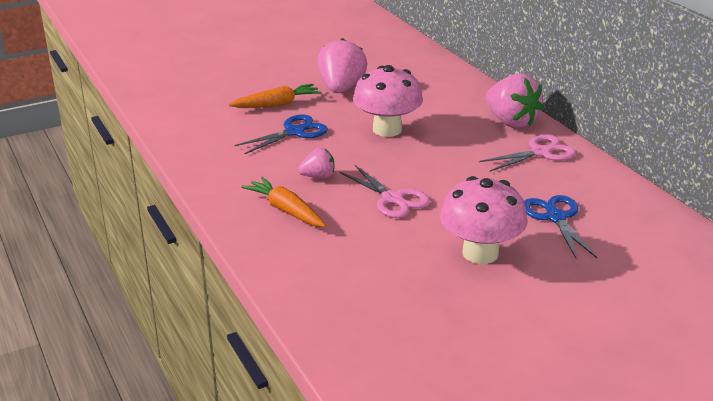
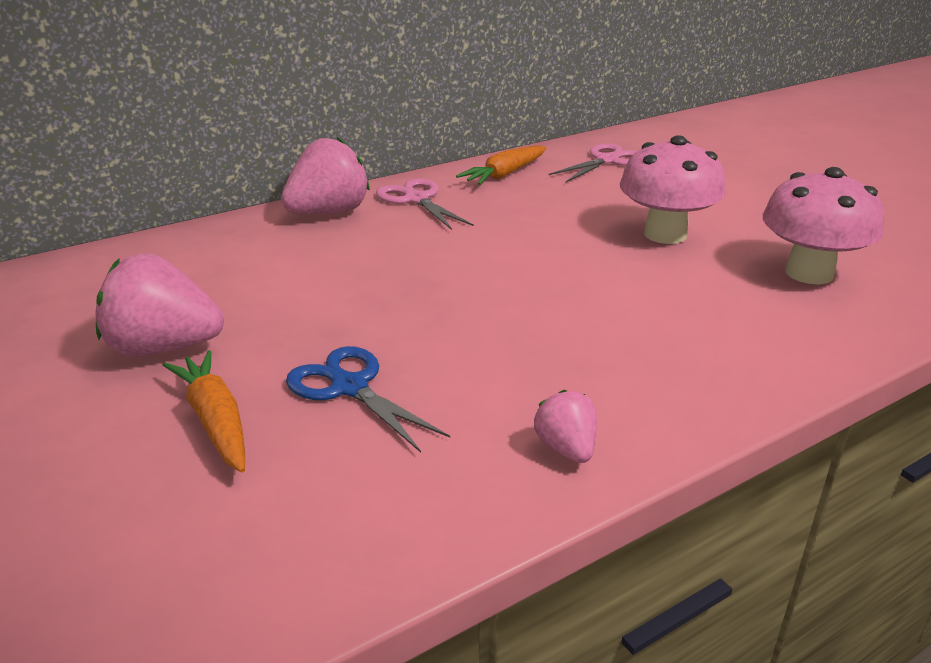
camera: 95 degrees left, 0 degrees up
(286, 210) = (634, 372): orange carrot -> orange carrot (504, 175)
(318, 176) = (515, 350): pink strawberry -> pink strawberry (566, 448)
(387, 129) = (345, 297): pink mushroom -> pink mushroom (809, 273)
(392, 199) = (563, 287): pink scissors -> pink scissors (607, 160)
(555, 217) = (569, 197): blue scissors -> none

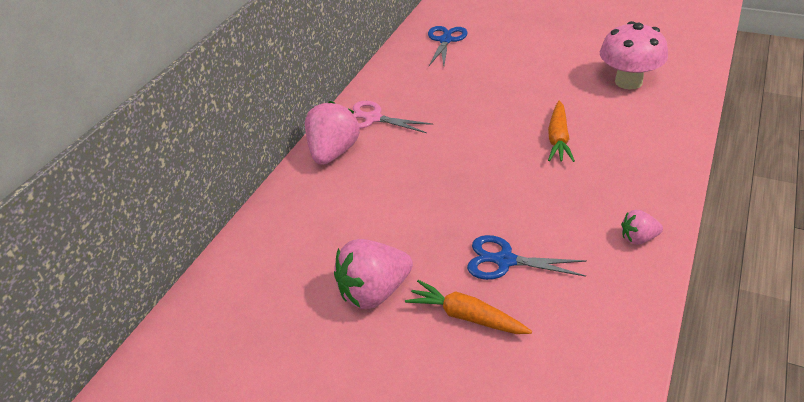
camera: 30 degrees left, 10 degrees up
(504, 175) = (400, 76): orange carrot -> orange carrot (558, 139)
(566, 448) = (638, 238): pink strawberry -> pink strawberry turned 45 degrees counterclockwise
(607, 160) = (445, 40): pink scissors -> blue scissors
(665, 234) = (537, 85): pink mushroom -> none

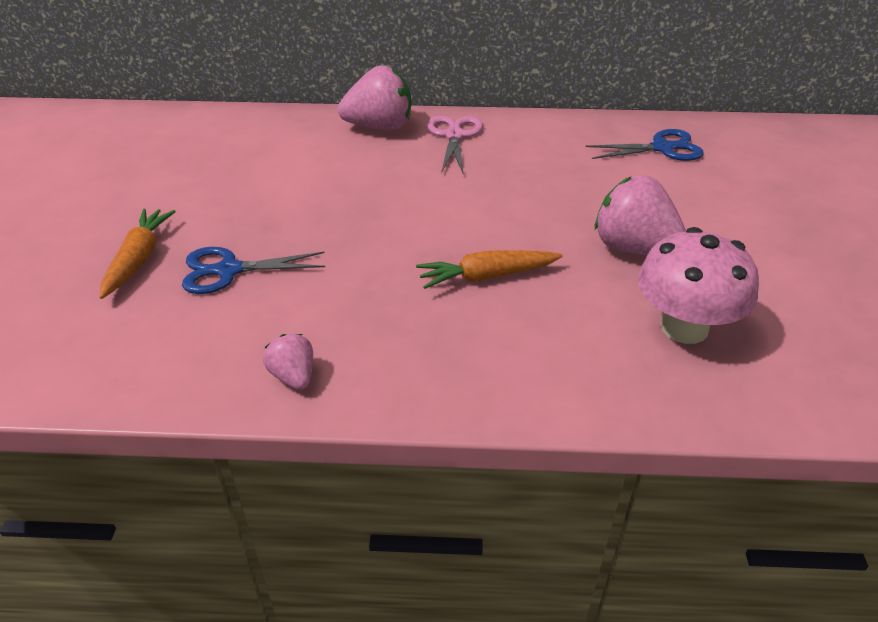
camera: 65 degrees right, 0 degrees up
(374, 292) = (168, 197): pink strawberry -> pink strawberry (634, 248)
(505, 261) = (229, 270): blue scissors -> blue scissors turned 90 degrees counterclockwise

